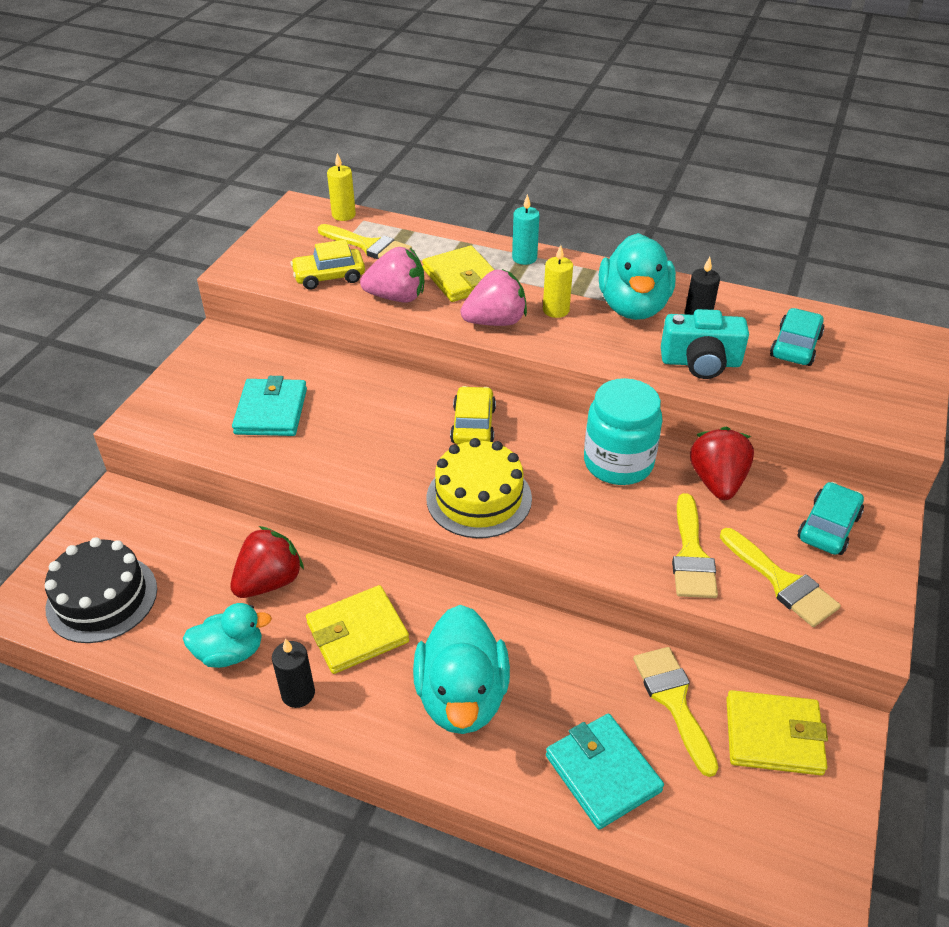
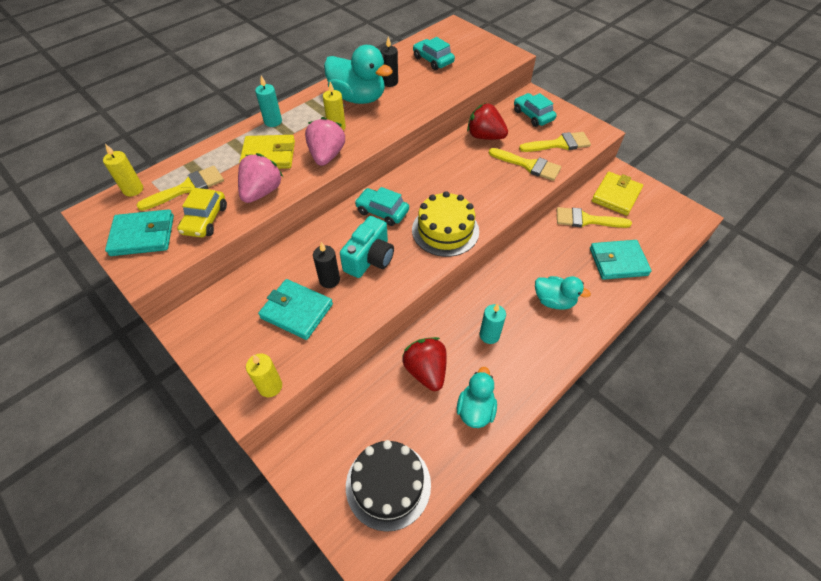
camera: 65 degrees left, 10 degrees up
(163, 430) = (270, 386): none -> yellow candle
(284, 248) = (143, 235): none -> turquoise wallet
(298, 694) = (522, 380): black candle -> black candle (329, 280)
(357, 632) = (489, 335): yellow wallet -> turquoise candle
(462, 697) = (554, 301): turquoise duck -> turquoise duck, size x0.61
(473, 425) = (382, 211): yellow car -> turquoise car
(618, 463) = (451, 165): turquoise jar -> none
(700, 362) = (423, 94): turquoise camera -> turquoise camera (370, 258)

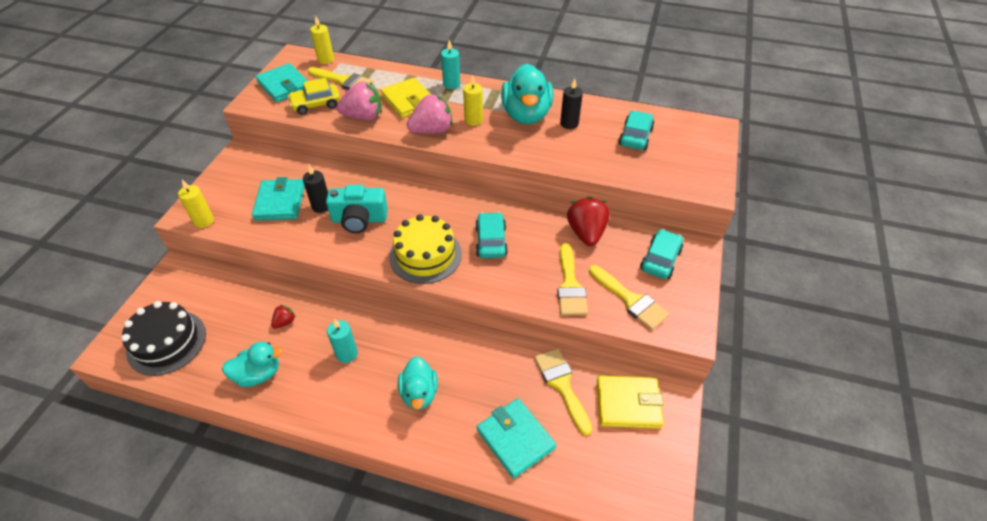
camera: 60 degrees right, 5 degrees down
(382, 211) = (420, 203): turquoise car -> turquoise car (491, 241)
(426, 371) = (285, 322): red strawberry -> red strawberry, size x0.48

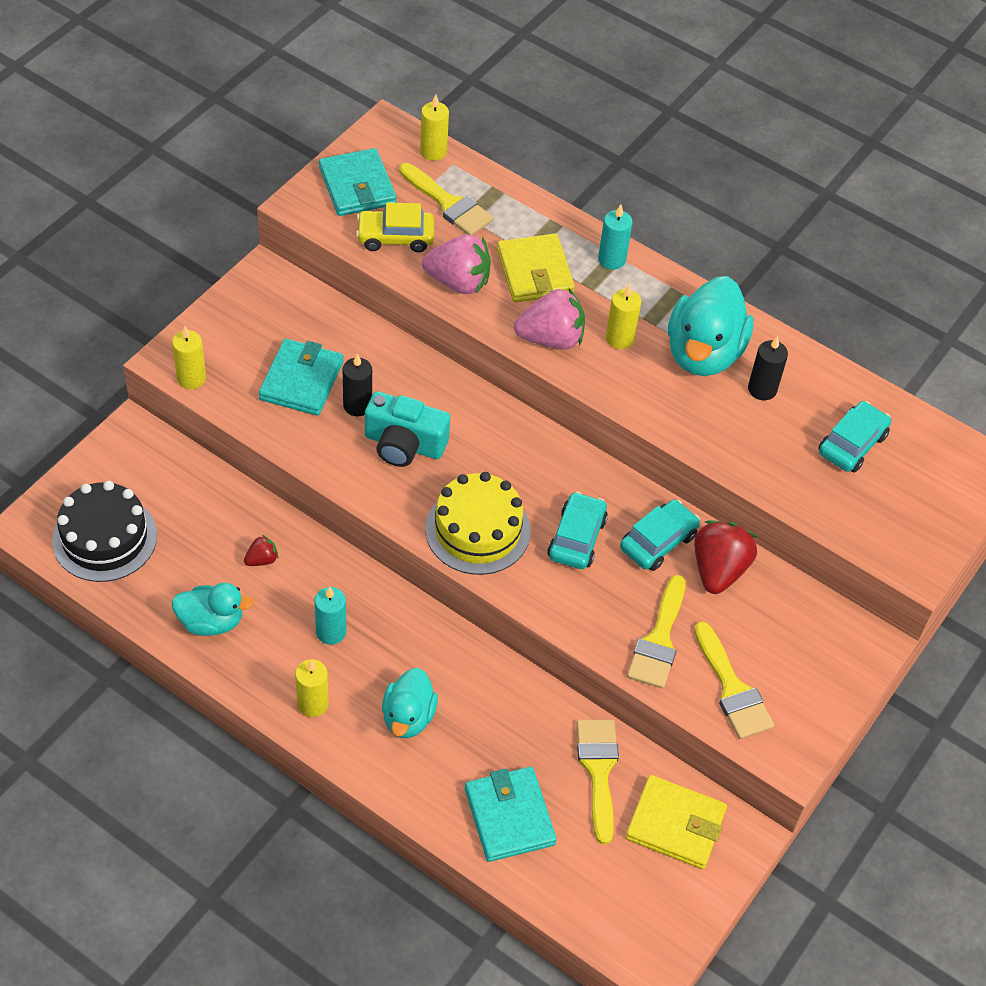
camera: 15 degrees right, 5 degrees up
(348, 407) = (313, 704): none -> yellow candle
(660, 259) = (805, 645): turquoise car -> turquoise car (658, 541)

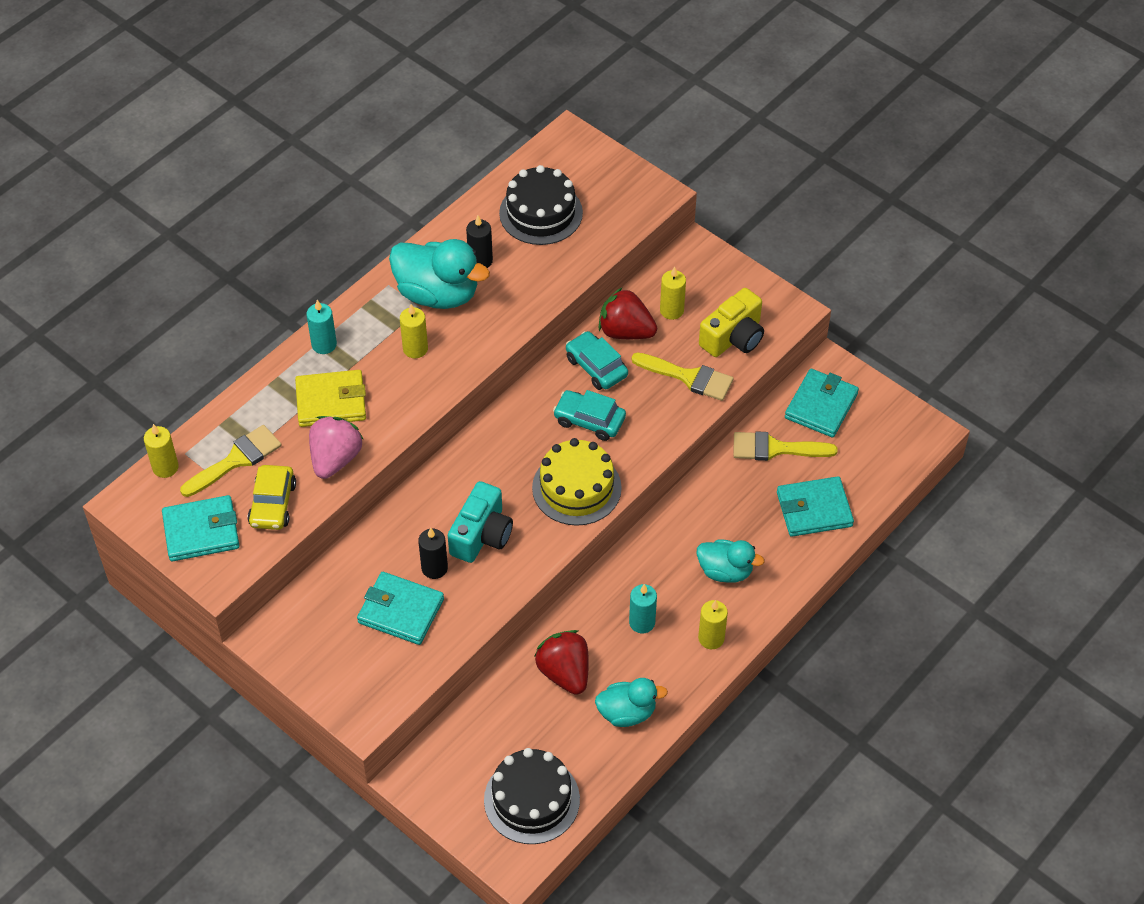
camera: 80 degrees left, 0 degrees up
(191, 378) = (388, 700): yellow candle -> yellow candle (671, 310)
(211, 622) = (627, 713): turquoise duck -> turquoise duck turned 75 degrees clockwise
(262, 560) = (564, 673): red strawberry -> red strawberry, size x2.07
(551, 338) = (410, 397): pink strawberry -> none
(675, 824) = (821, 406): yellow wallet -> turquoise wallet
(732, 689) = (733, 337): yellow brush -> yellow camera
(852, 444) = (541, 213): turquoise car -> black cake

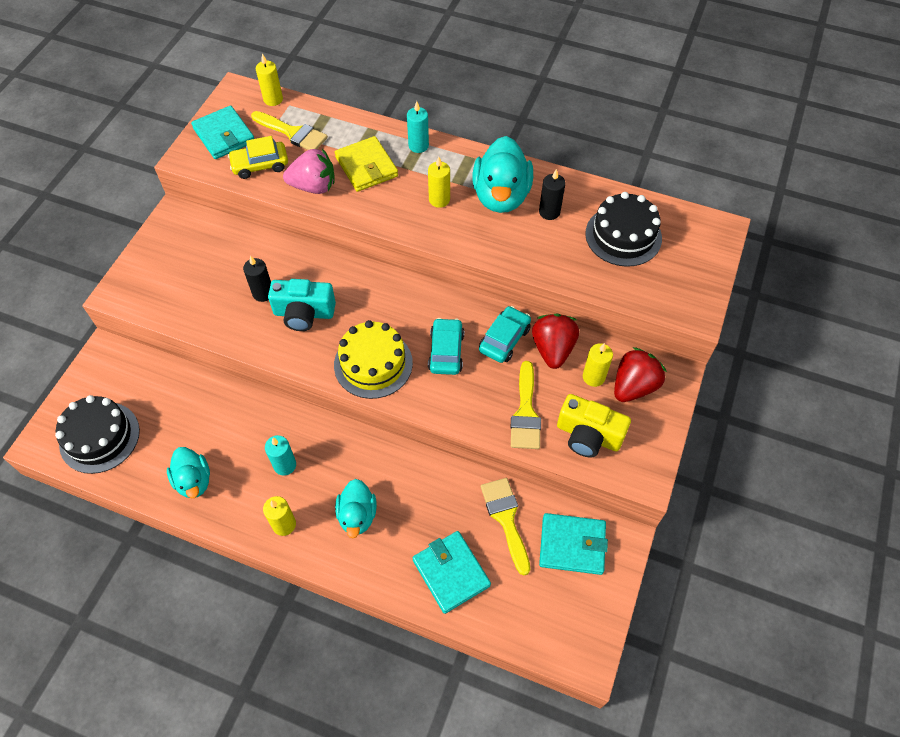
camera: 70 degrees right, 5 degrees up
(401, 611) = (218, 285): turquoise wallet -> none
(564, 673) = (221, 423): red strawberry -> red strawberry (633, 386)

